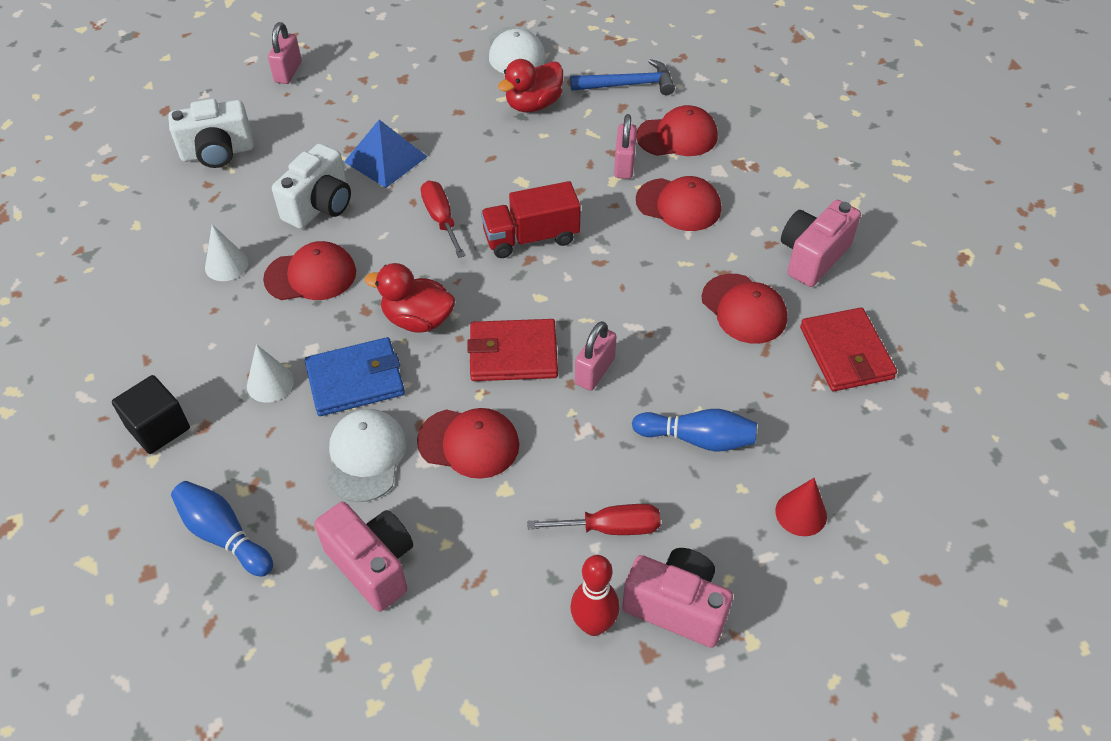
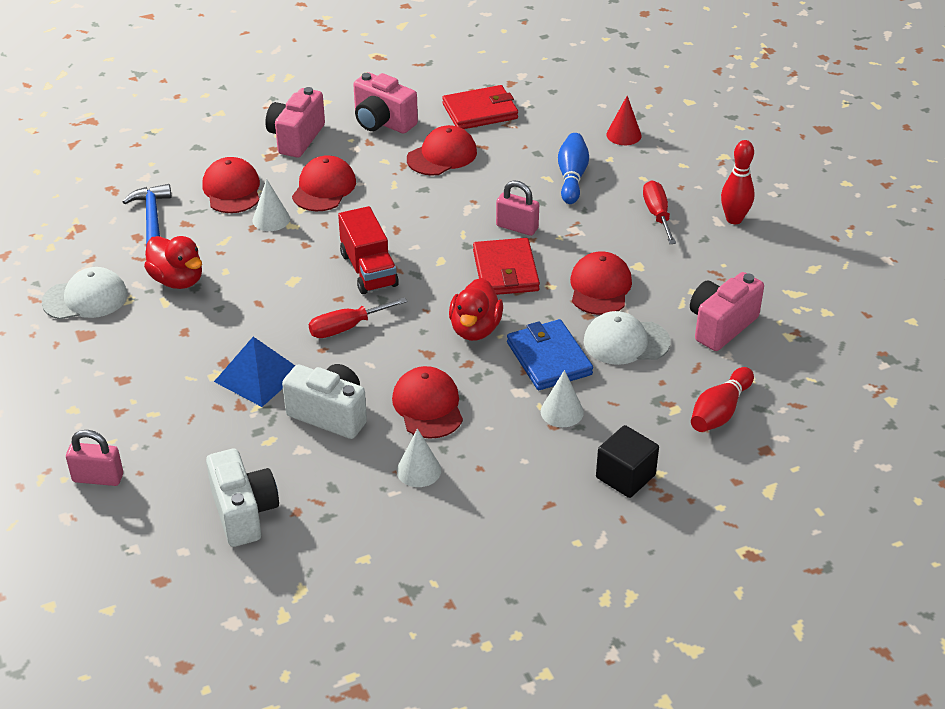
camera: 95 degrees left, 10 degrees down
(224, 535) = (720, 412): blue bowling pin -> red bowling pin
(624, 165) = (271, 219): pink padlock -> white cone
(676, 607) = (709, 185): pink camera -> pink camera (296, 138)

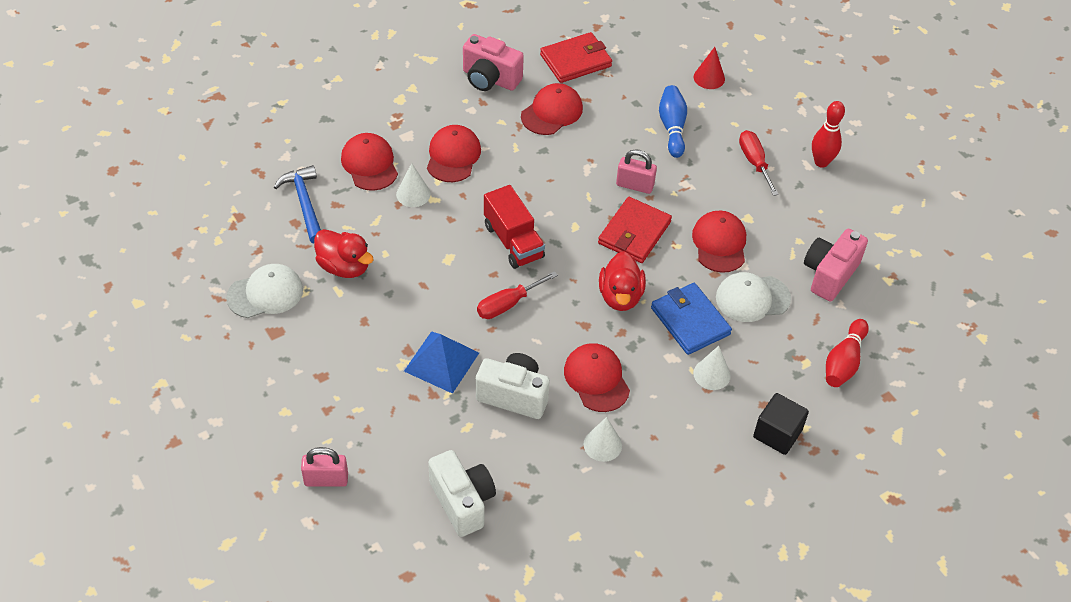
camera: 10 degrees left, 10 degrees up
(296, 138) = (415, 102): pink camera -> none
(505, 271) = (634, 233): red wallet -> red wallet turned 45 degrees clockwise

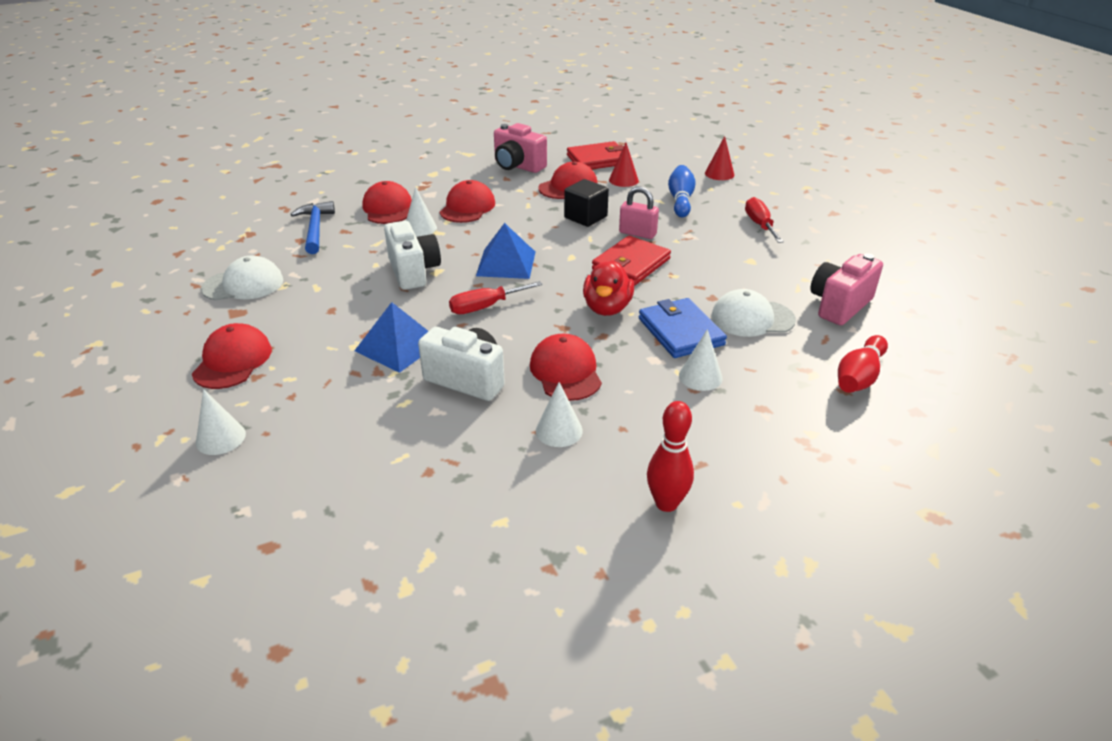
camera: 10 degrees right, 15 degrees down
(326, 479) = (220, 438): pink padlock -> white cone
(344, 267) = (331, 271): red duck -> none
(462, 502) = (371, 473): white camera -> white camera (413, 272)
(513, 241) = (506, 263): red truck -> blue pyramid
(609, 96) = (623, 180): none -> red cone
(719, 243) = (719, 276): red cap -> red cap (232, 361)
(777, 433) = (777, 436): black cube -> black cube (585, 217)
(821, 162) = (828, 228): red bowling pin -> red bowling pin (666, 503)

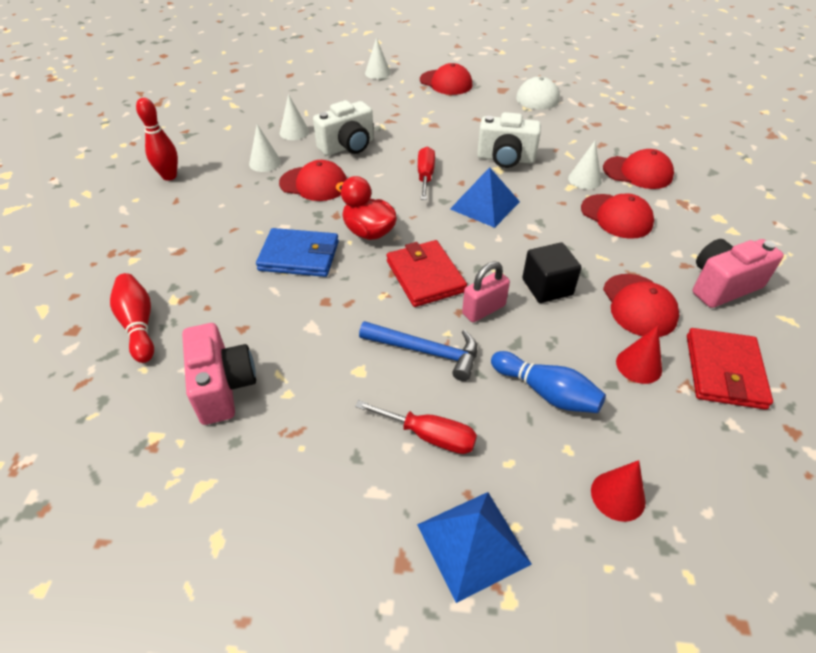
camera: 120 degrees right, 10 degrees up
(315, 229) = (614, 133): blue hammer -> blue hammer (426, 352)
(398, 346) = (409, 132): blue pyramid -> blue pyramid (472, 543)
(700, 376) = (241, 239): white cone -> white cone (294, 132)
(752, 318) = (271, 308): white cap -> none

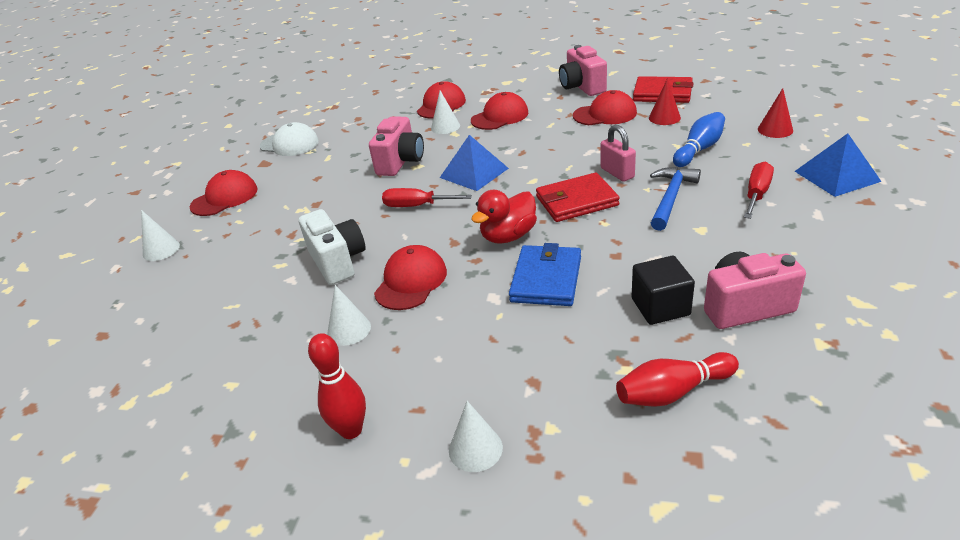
camera: 80 degrees left, 10 degrees down
(294, 132) = (281, 311): white cone -> white cone (475, 449)
(505, 159) = (400, 162): white camera -> pink camera
(547, 287) = (587, 146): black cube -> black cube (660, 307)

